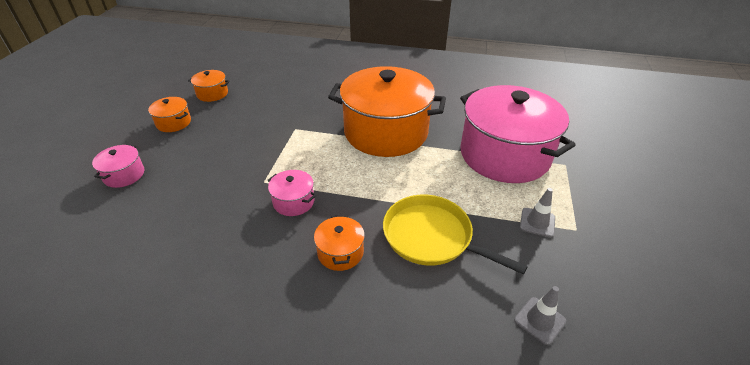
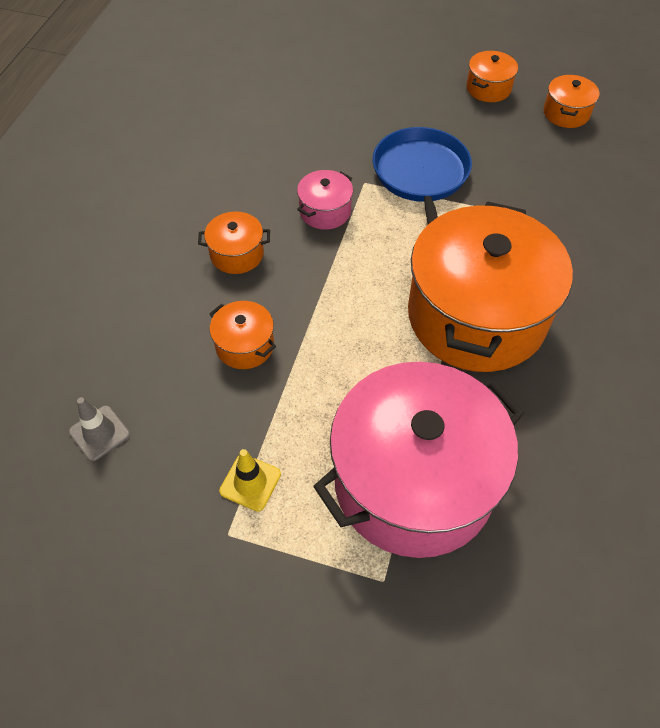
camera: 95 degrees right, 15 degrees up
(124, 175) = (384, 69): pink pot -> none
(262, 154) = (421, 176): none -> blue pan
(432, 237) = (245, 345): yellow pan -> orange pot
(537, 222) = (250, 482): grey traffic cone -> yellow traffic cone

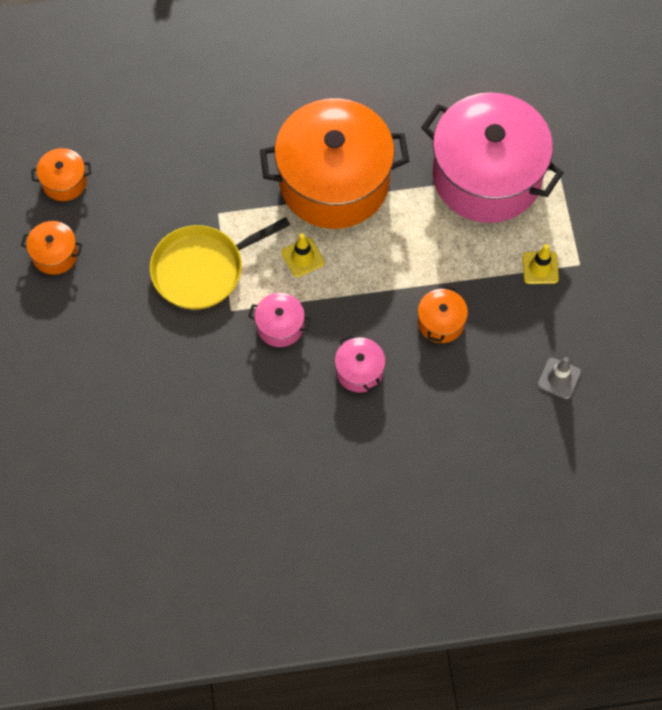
camera: 115 degrees left, 10 degrees up
(237, 254) = (359, 371): orange pot -> pink pot
(393, 255) = (302, 257): none -> yellow traffic cone
(421, 176) = (202, 269): blue pan -> yellow pan

